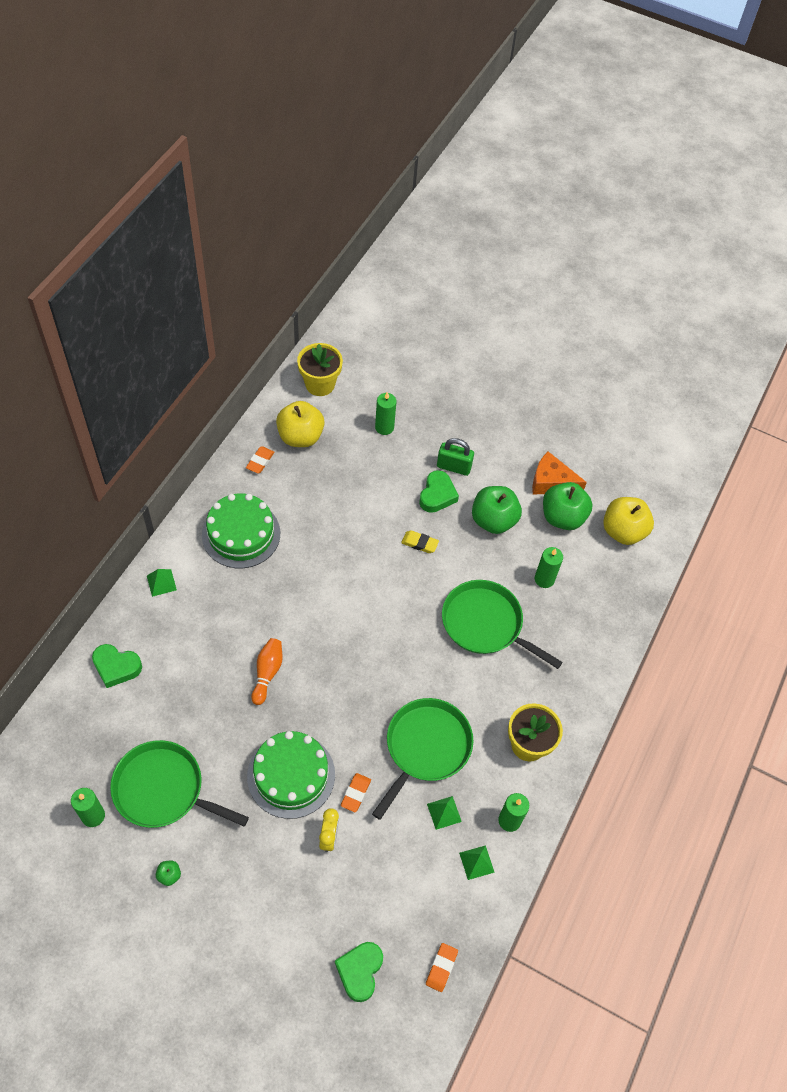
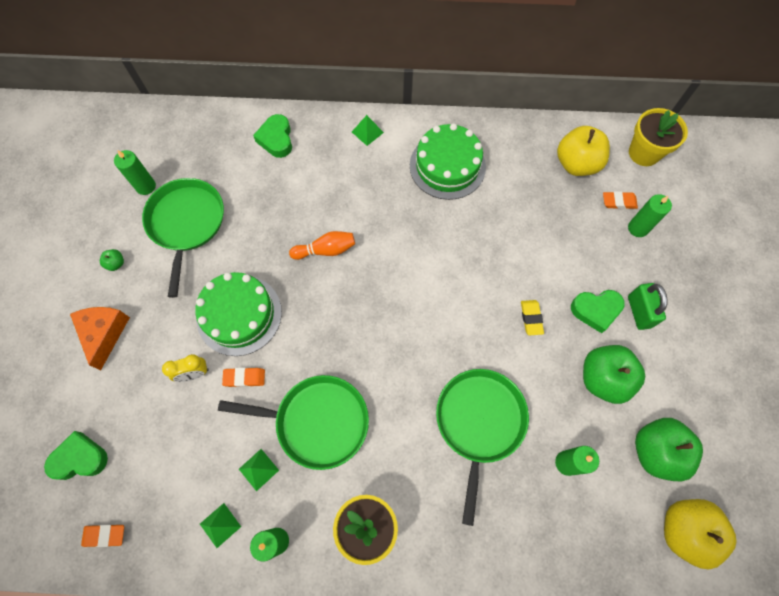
camera: 70 degrees right, 10 degrees up
(260, 461) = (528, 145): orange eraser -> orange eraser (618, 202)
(551, 482) = (690, 420): orange cheese -> orange cheese (104, 333)

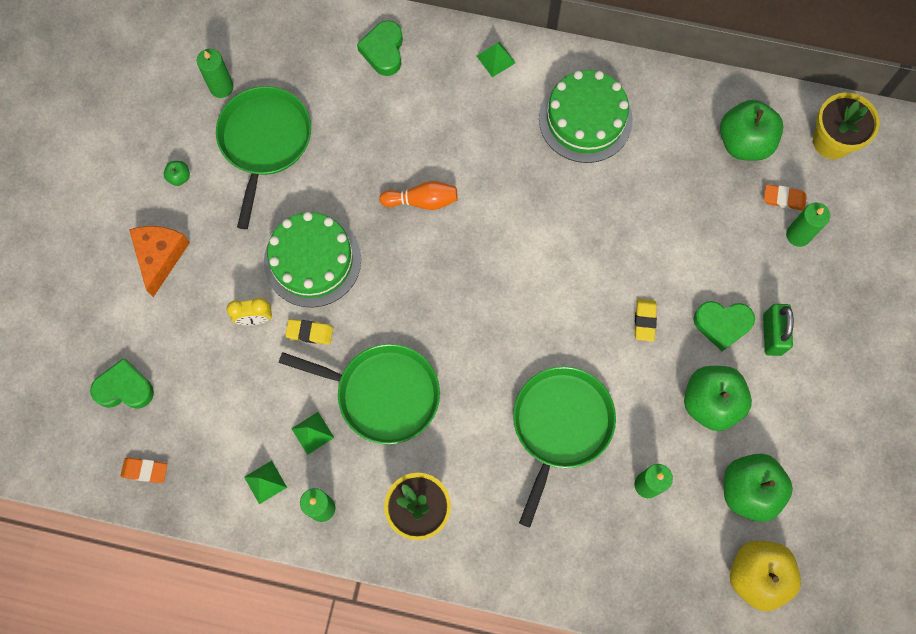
camera: 10 degrees right, 5 degrees up
(244, 378) = (309, 332): orange eraser -> yellow eraser
(576, 164) = (744, 142): yellow apple -> green apple

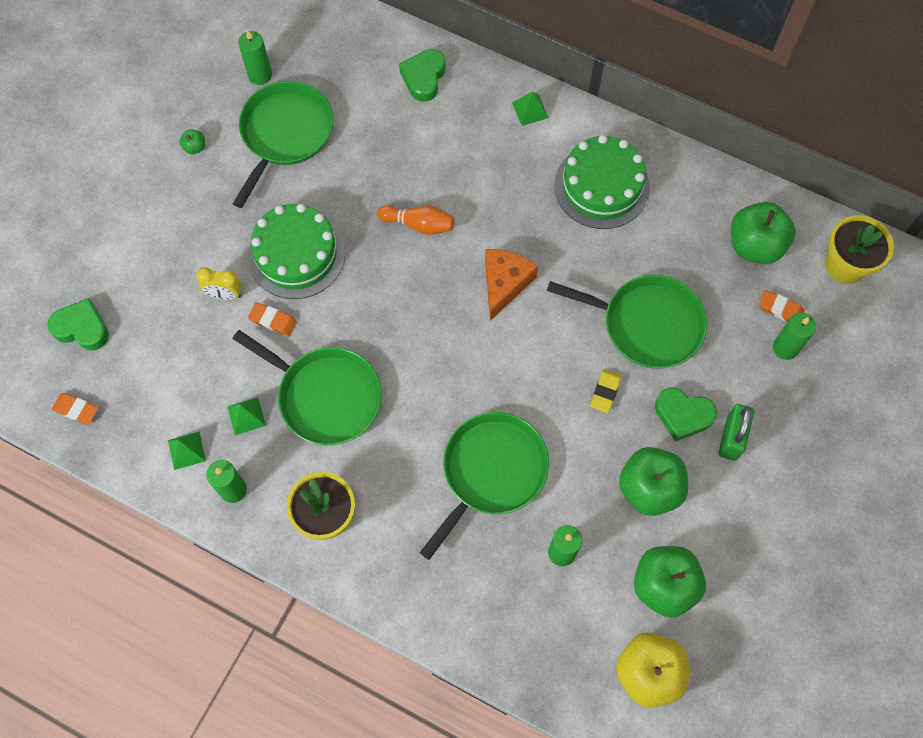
camera: 15 degrees right, 5 degrees down
(160, 256) = (154, 215): orange cheese -> orange cheese (504, 284)
(309, 332) = (273, 321): yellow eraser -> orange eraser
(665, 245) = (647, 324): none -> green pan

